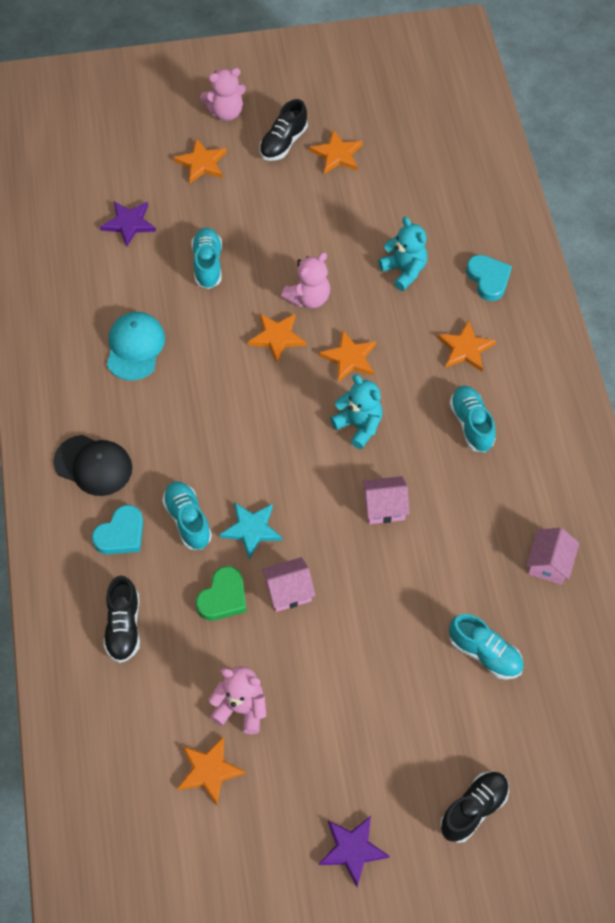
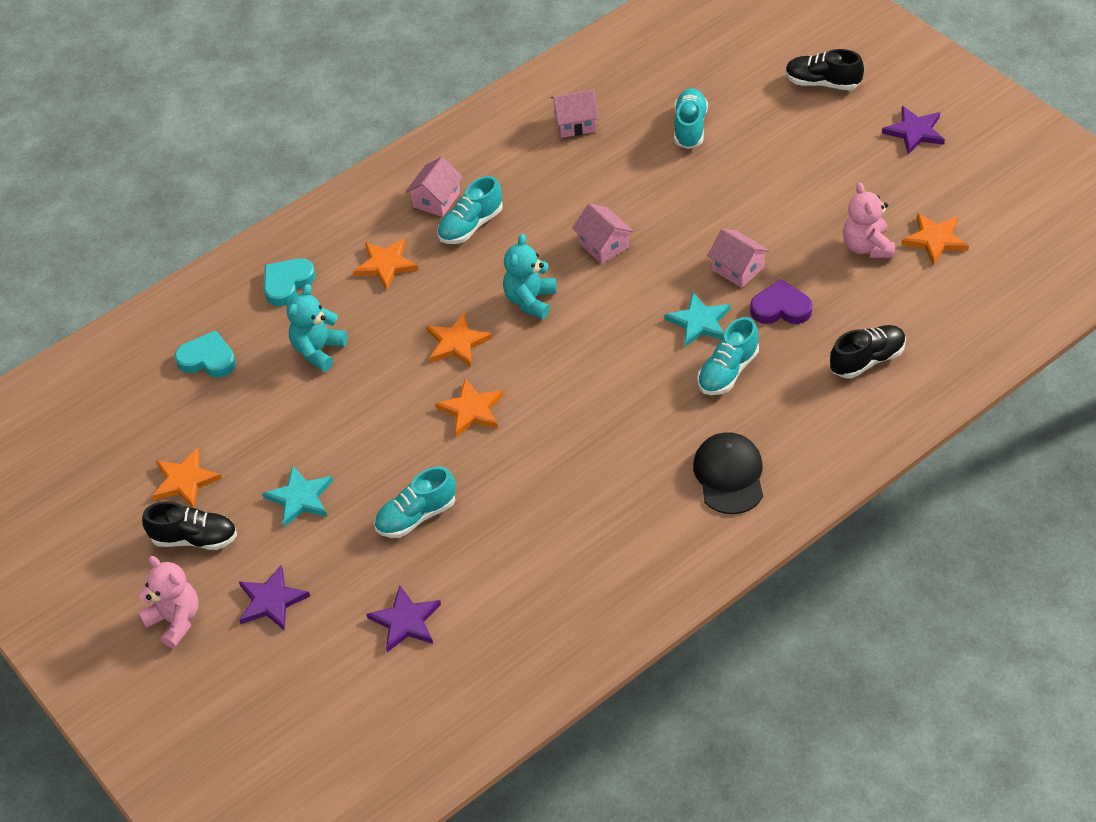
camera: 115 degrees left, 10 degrees down
(121, 534) = (782, 412): turquoise heart -> turquoise heart (208, 359)
(135, 347) = (567, 520): turquoise cap -> none
(201, 163) = (271, 601): orange star -> purple star
(223, 597) = (781, 308): green heart -> purple heart
(273, 208) = (300, 498): none -> turquoise star
(308, 298) = (404, 409): pink teddy bear -> none
(518, 414) = (436, 200): none -> pink house

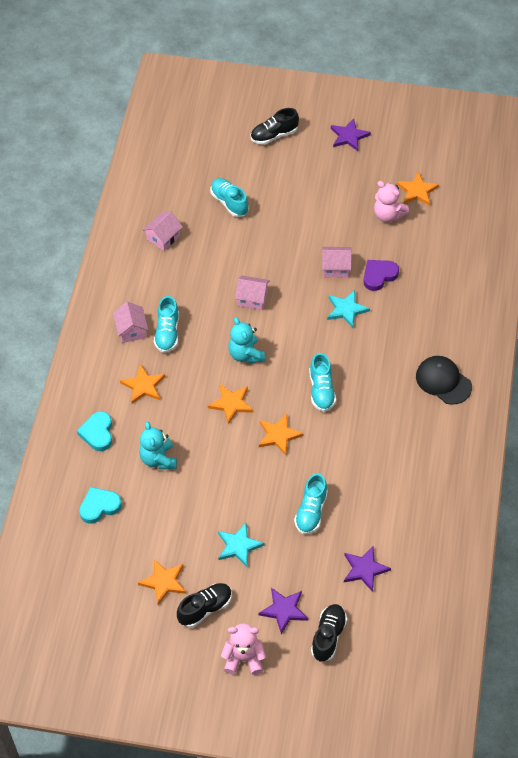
camera: 45 degrees left, 5 degrees up
(728, 371) = (387, 327): turquoise shoe -> turquoise shoe (321, 390)
(867, 360) = (448, 277): black shoe -> black shoe (328, 636)

